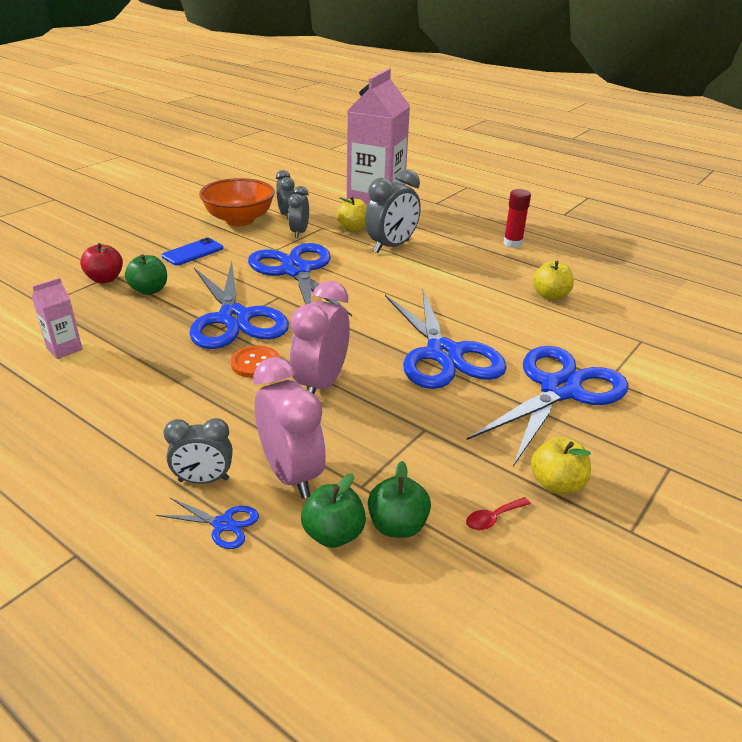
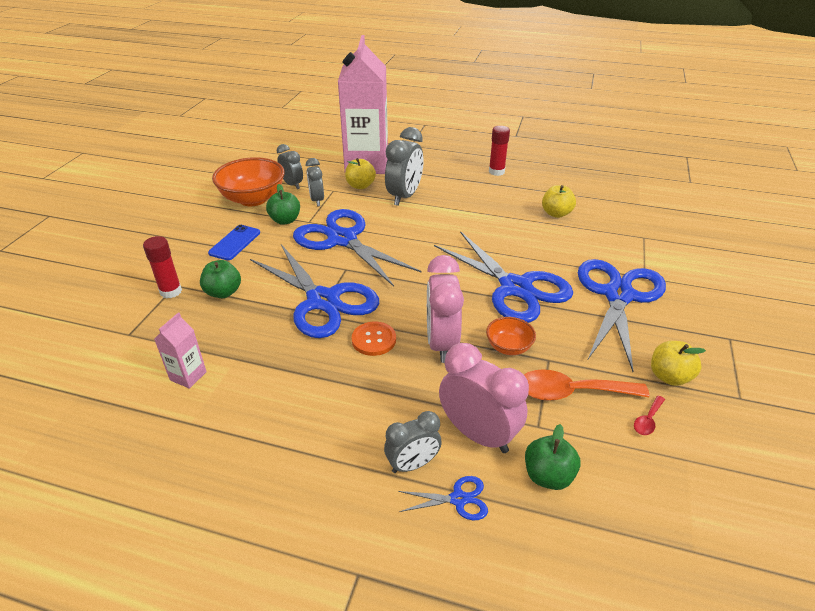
camera: 20 degrees left, 5 degrees up
(105, 279) = (171, 291): red apple -> red glue stick
(390, 406) = (508, 347): none -> orange bowl
(397, 526) = (588, 451): green apple -> green apple (285, 220)
(424, 466) = (571, 392): none -> orange spoon

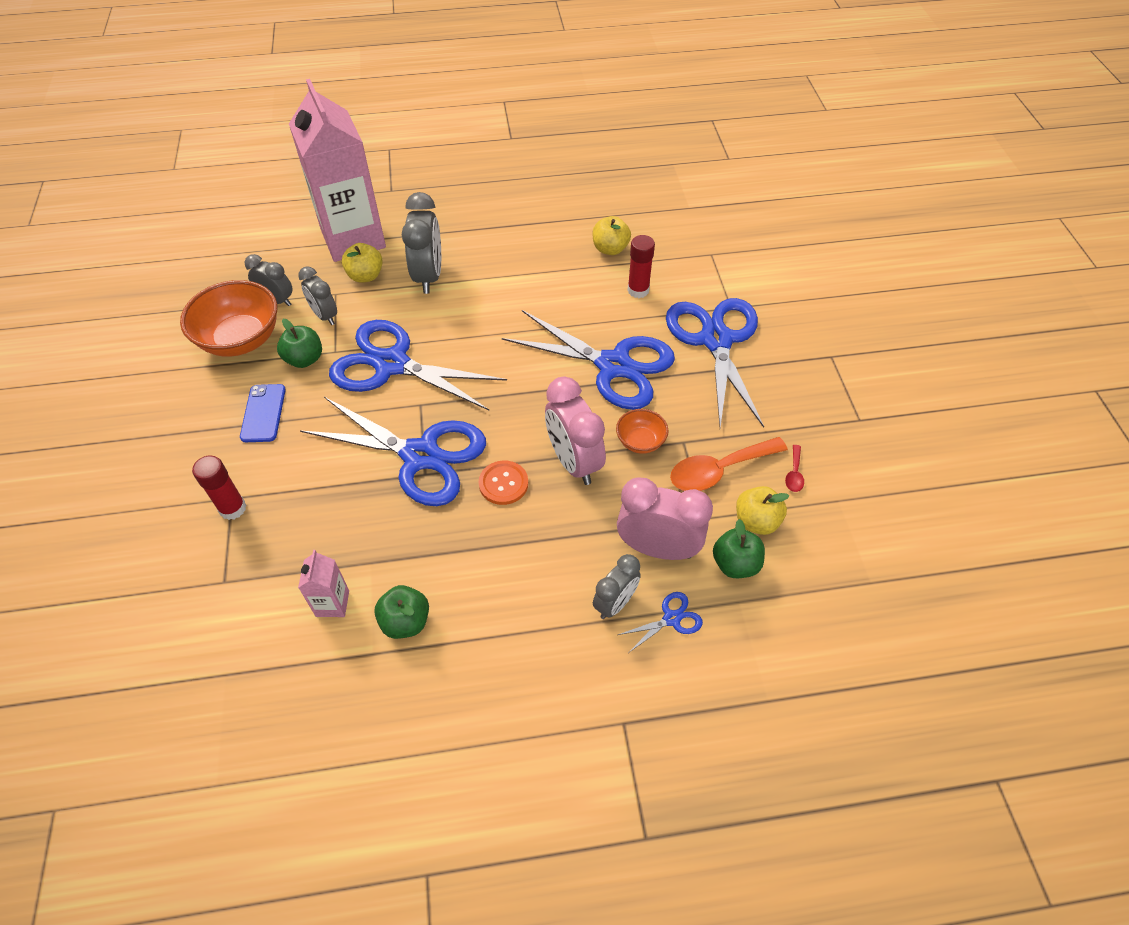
camera: 25 degrees left, 15 degrees up
(223, 292) = (298, 486): green apple -> green apple (405, 621)
(496, 172) = (516, 204): red glue stick -> red glue stick (638, 290)
(669, 376) = (795, 419): yellow apple -> yellow apple (756, 521)

